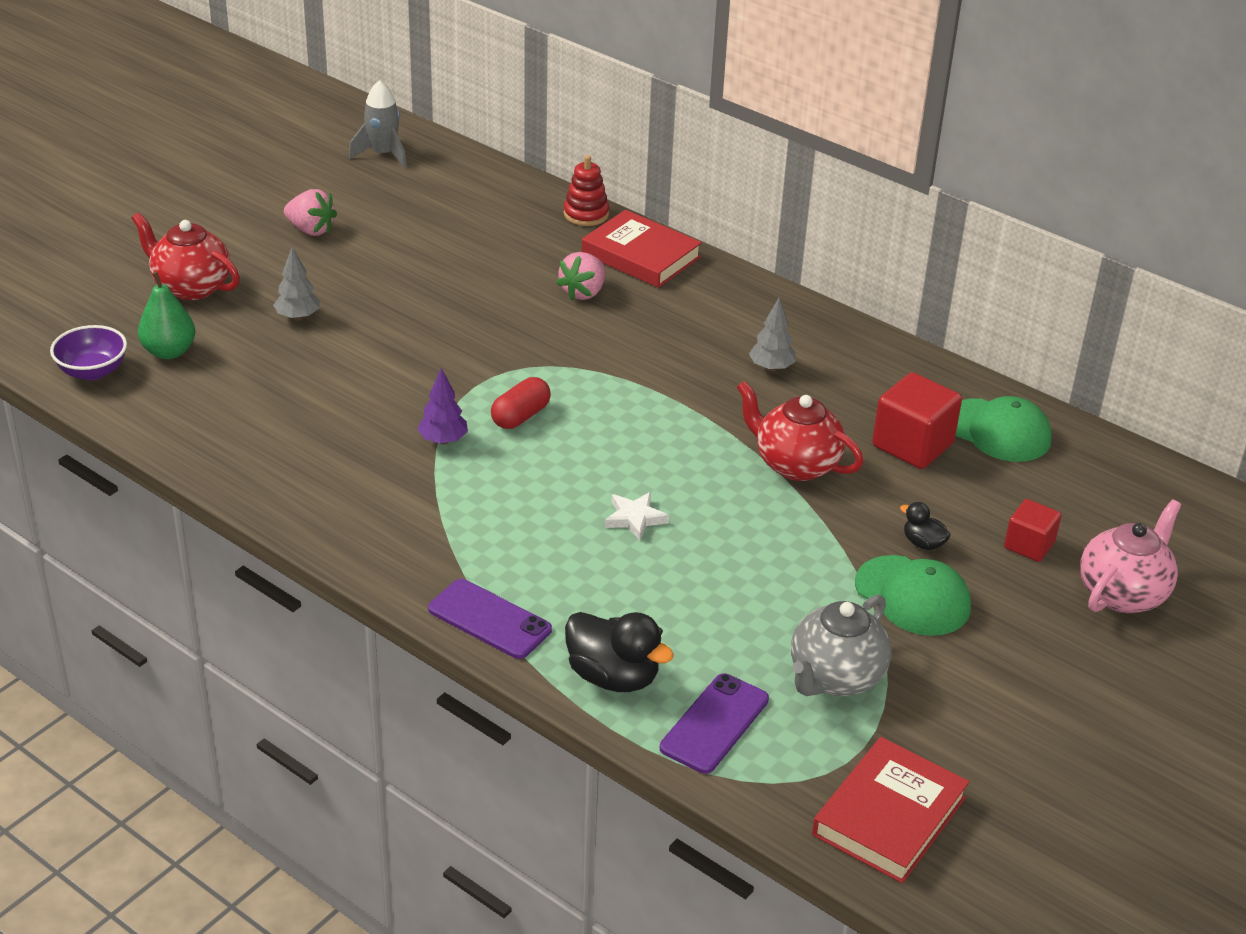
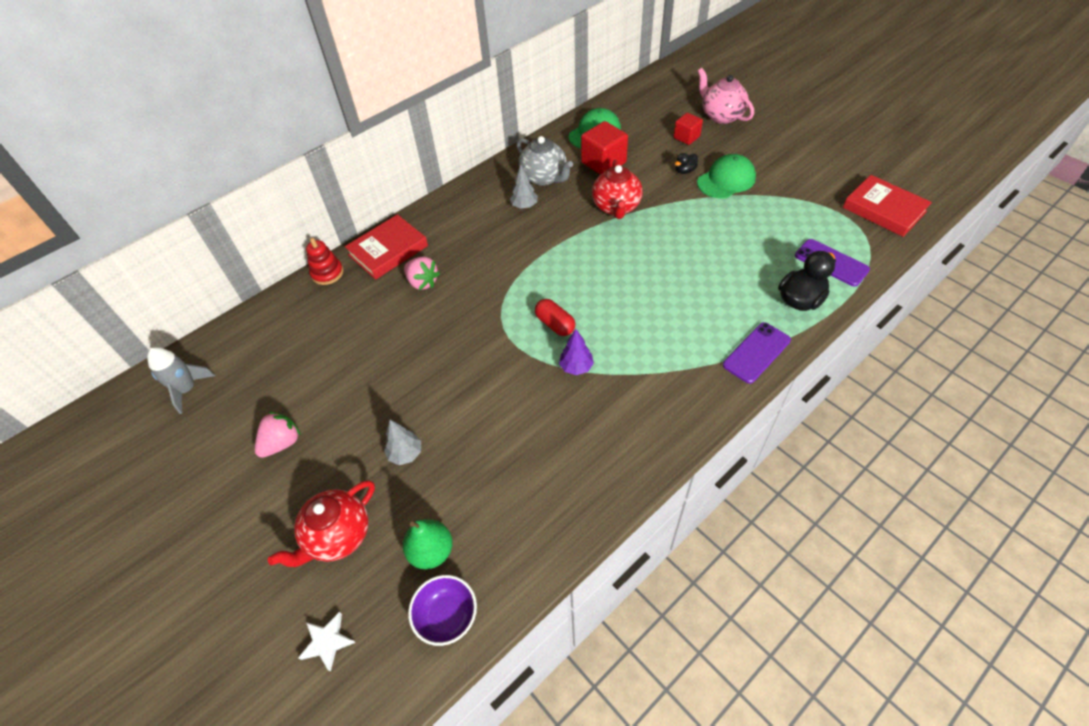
camera: 75 degrees left, 15 degrees up
(635, 518) = (662, 278): white star -> white star (327, 642)
(795, 464) = (616, 207): red teapot -> red teapot turned 45 degrees counterclockwise
(835, 678) = (790, 215): grey teapot -> grey teapot (544, 177)

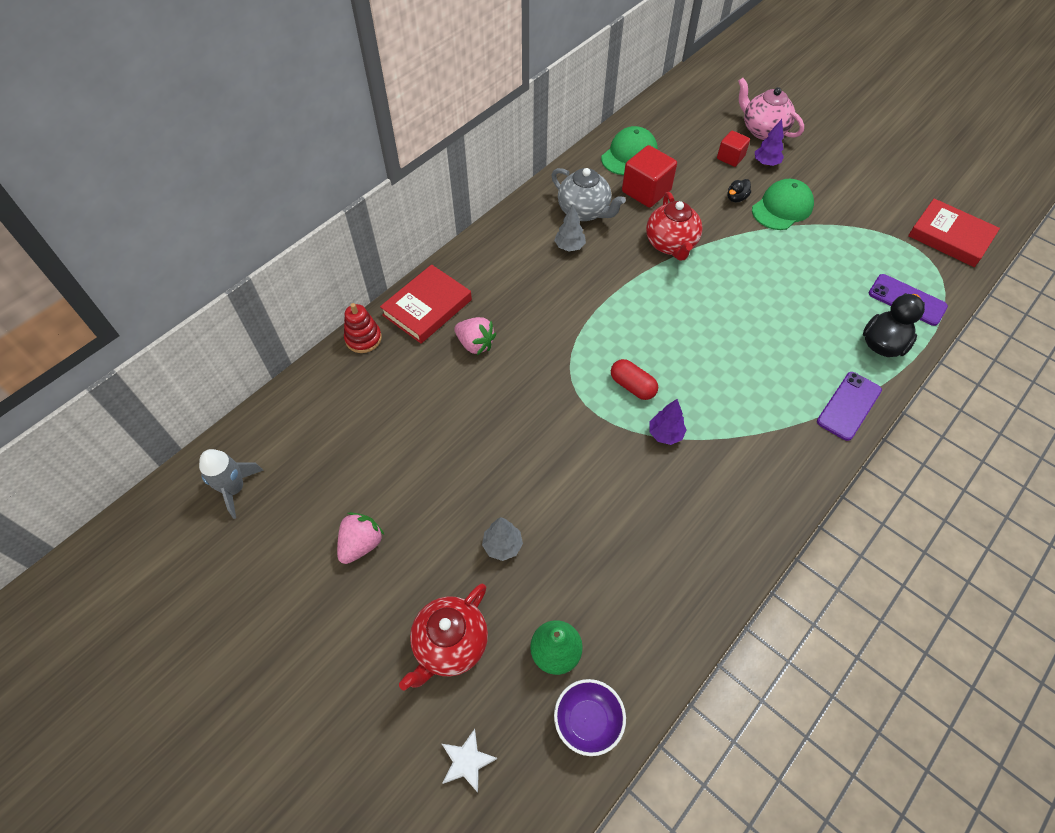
camera: 10 degrees left, 5 degrees up
(718, 143) = (766, 163): none -> purple tree

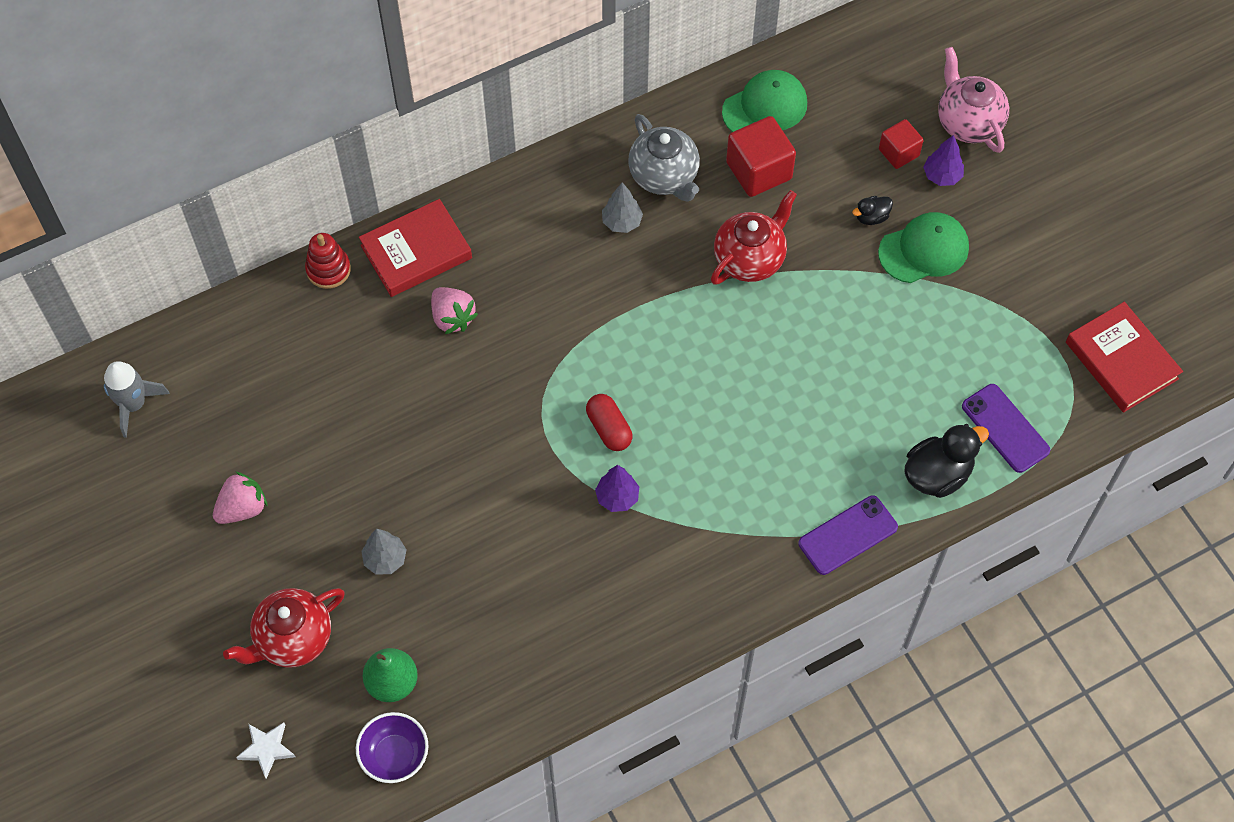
camera: 20 degrees right, 5 degrees up
(671, 245) = (750, 259): red teapot -> red teapot turned 150 degrees counterclockwise

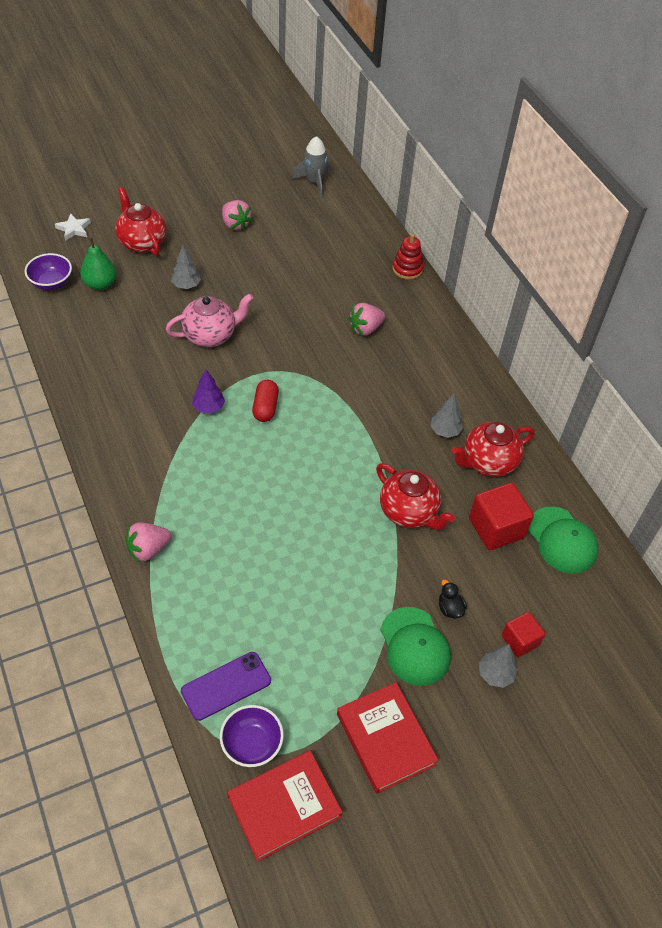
camera: 90 degrees right, 10 degrees down
(416, 252) = (420, 313): red book -> red book (385, 739)
(609, 428) = (265, 407): red capsule -> red capsule turned 60 degrees counterclockwise
(664, 177) = (488, 462): grey teapot -> red teapot
(848, 535) = (148, 549): purple phone -> pink strawberry
(937, 474) = (190, 623): black duck -> none
(942, 176) = (495, 674): purple tree -> grey tree
(968, 122) = (558, 708): pink teapot -> pink teapot (210, 335)
(1064, 396) = (252, 744): none -> purple bowl

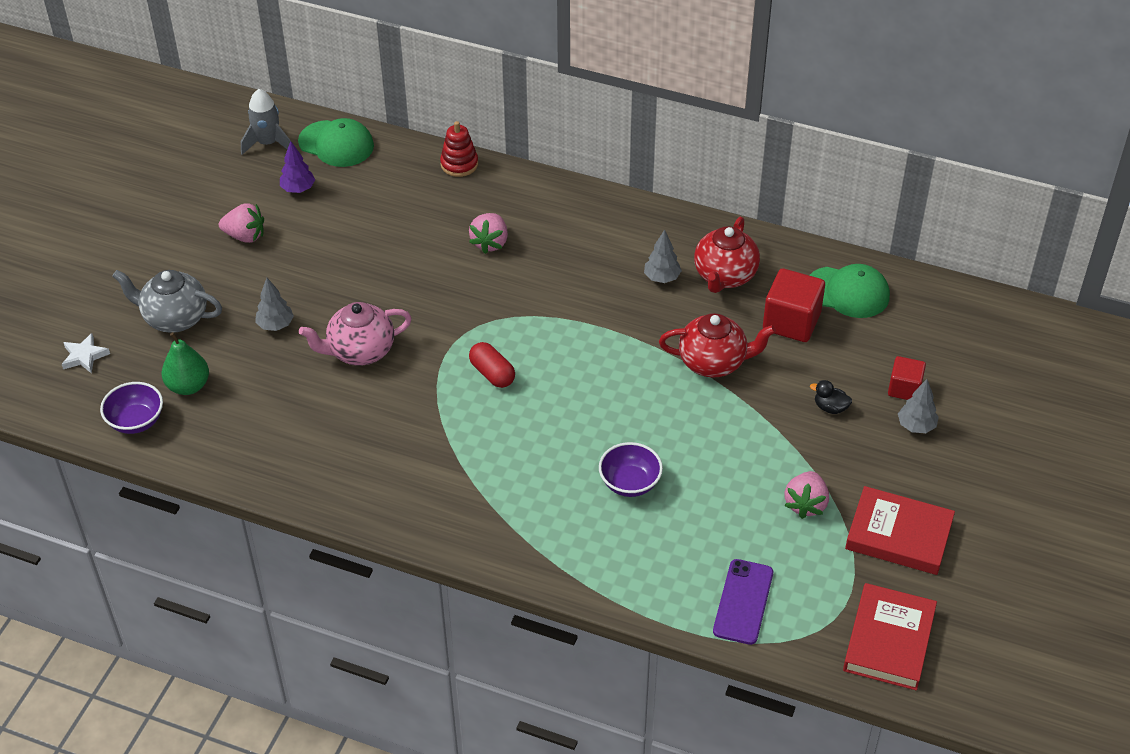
camera: 40 degrees left, 5 degrees down
(142, 242) = (174, 318): red teapot -> grey teapot
(148, 549) = (548, 561): pink strawberry -> pink strawberry (805, 504)
(208, 407) = (443, 412): purple tree -> purple tree (298, 189)
(210, 335) = (360, 351): pink teapot -> pink teapot turned 135 degrees counterclockwise
(252, 744) = (814, 622): purple bowl -> purple bowl (630, 483)
(414, 646) = (839, 455): green cap -> green cap (336, 144)

